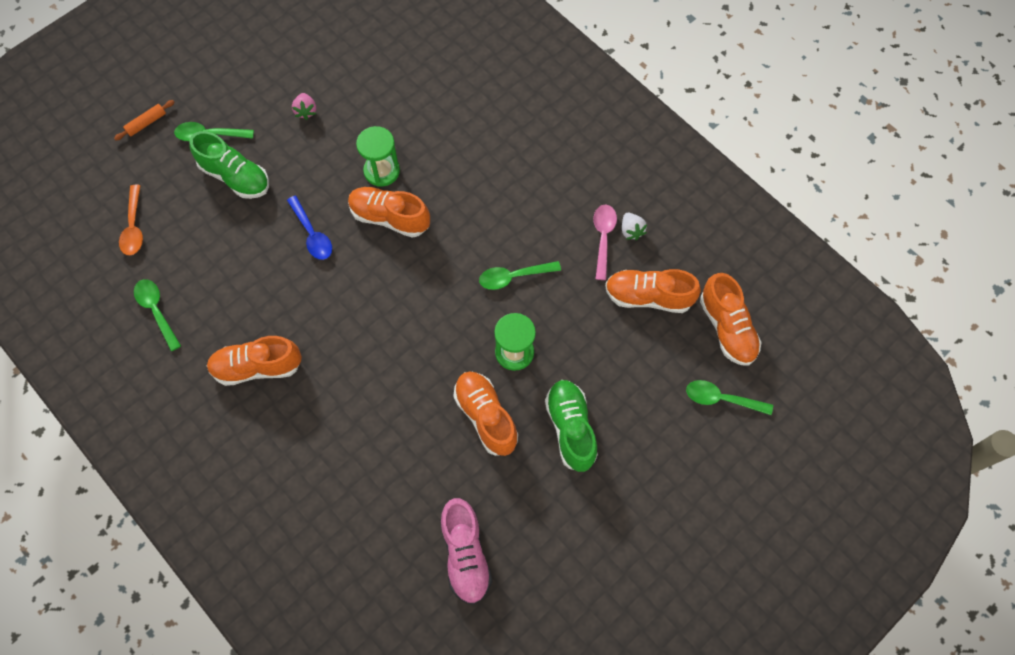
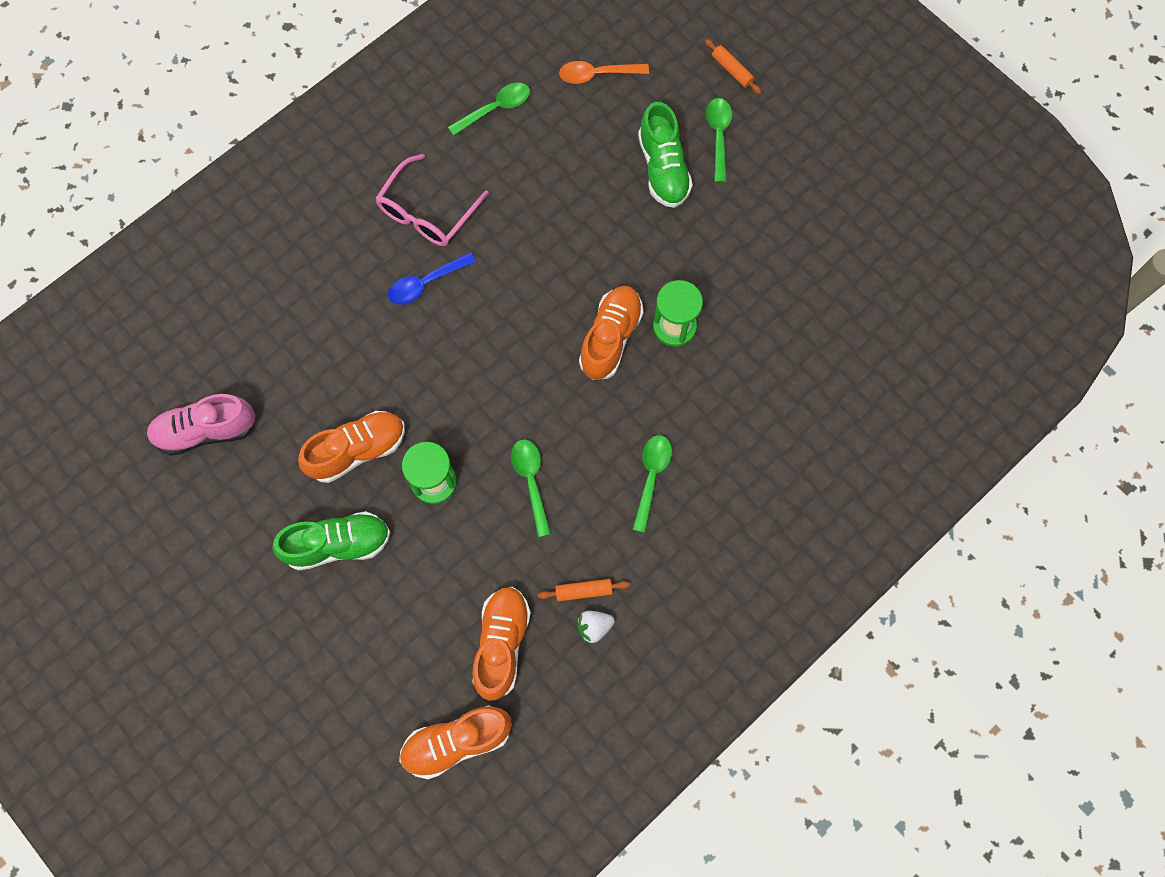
camera: 90 degrees right, 5 degrees up
(235, 176) = (663, 168): green shoe -> green shoe turned 45 degrees counterclockwise
(257, 367) = (427, 212): orange shoe -> pink glasses
(306, 111) = (756, 237): pink strawberry -> none
(312, 234) = (588, 255): blue spoon -> blue spoon (426, 283)
(603, 238) = (583, 591): pink spoon -> orange rolling pin
(721, 399) = (364, 727): green spoon -> green spoon (651, 477)

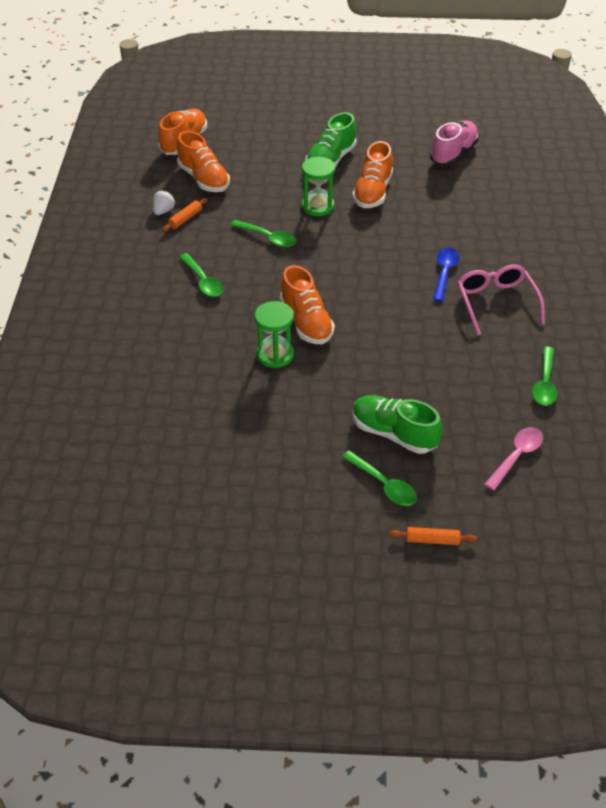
camera: 135 degrees right, 25 degrees down
(597, 75) = (516, 456): orange spoon -> pink spoon

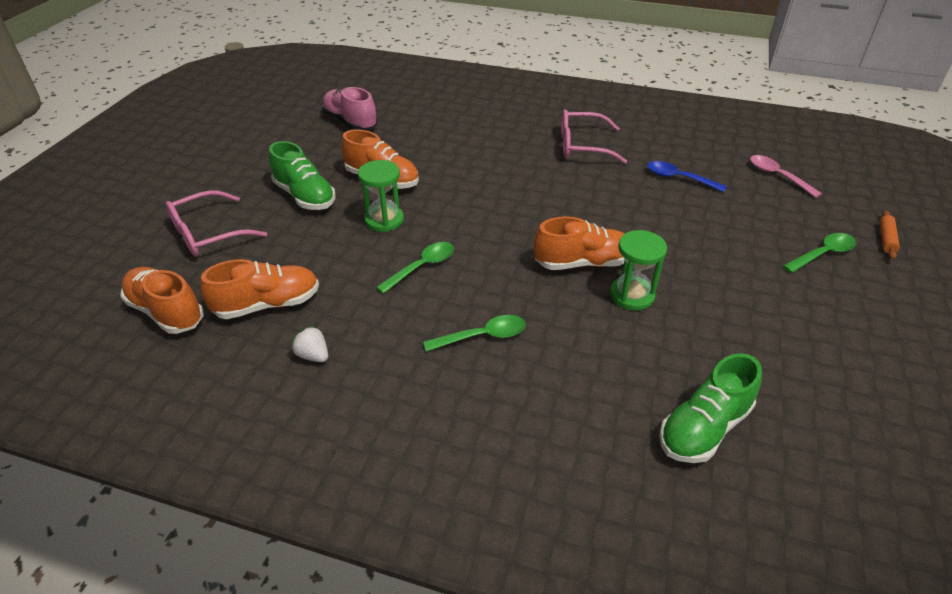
camera: 75 degrees left, 5 degrees down
(185, 219) = (344, 335): orange rolling pin -> none
(266, 132) = (208, 234): none -> pink glasses
(394, 433) = (754, 235): green shoe -> green shoe (704, 428)
(444, 273) = (531, 163): blue spoon -> blue spoon (679, 178)
(545, 383) = (690, 145): green spoon -> none

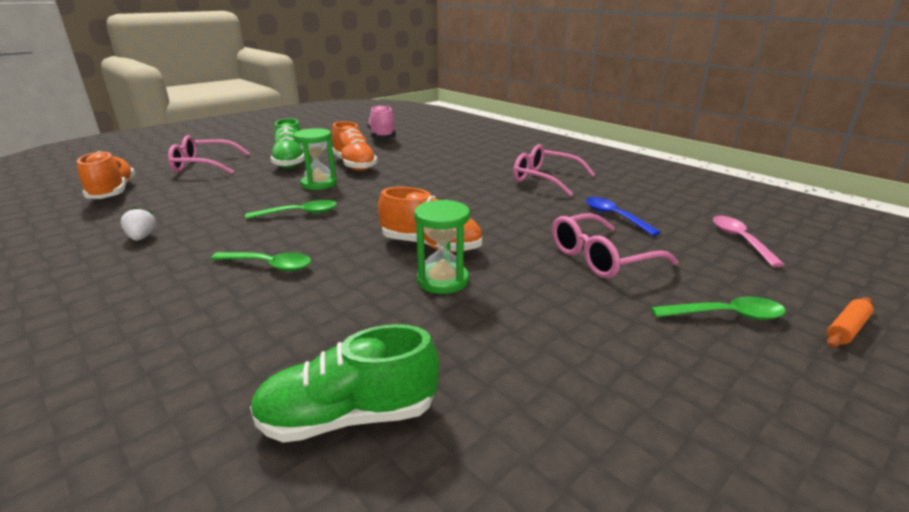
camera: 30 degrees right, 15 degrees down
(267, 304) = (169, 204): orange shoe -> none
(711, 229) = (601, 258): none -> pink glasses

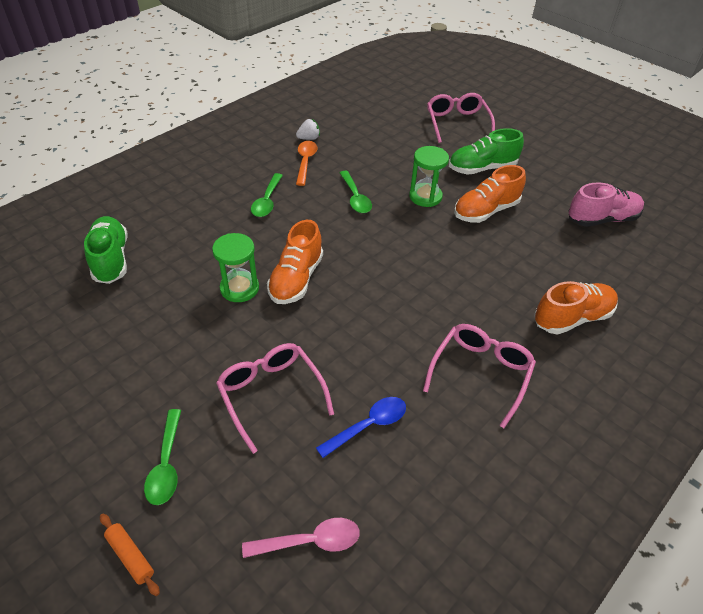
camera: 85 degrees right, 20 degrees up
(113, 192) = (386, 101): orange shoe -> orange shoe (572, 318)
(198, 240) = (305, 162): none -> orange spoon

